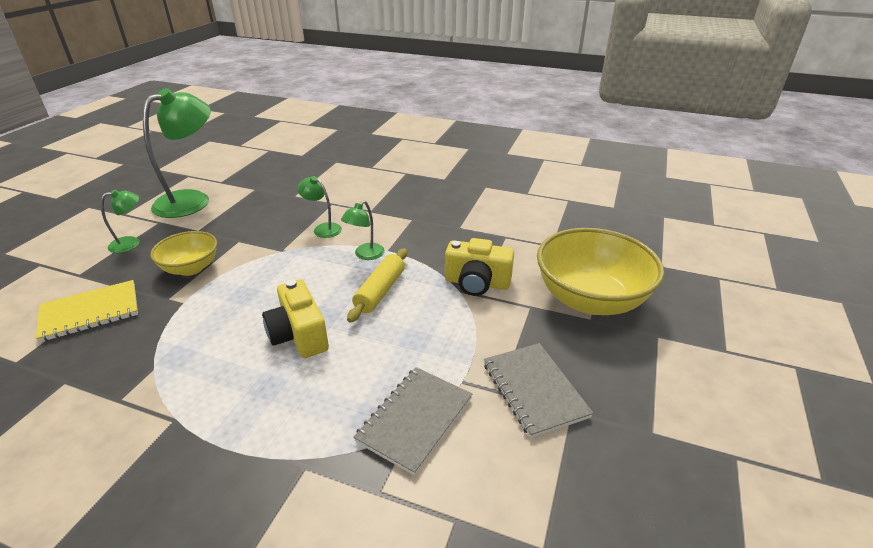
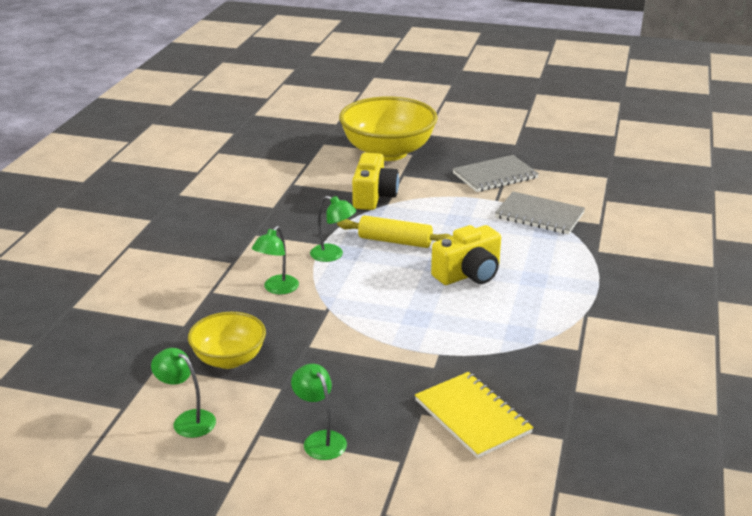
camera: 95 degrees left, 5 degrees down
(191, 268) = (373, 367): yellow bowl -> yellow bowl (229, 359)
(192, 200) = (187, 420): green lamp -> green lamp, size x0.48

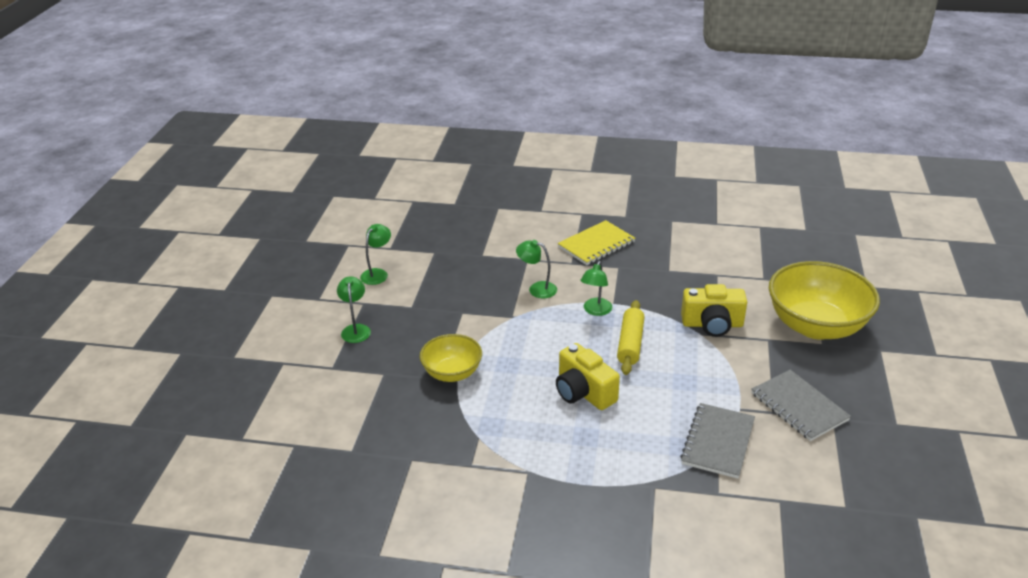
camera: 85 degrees right, 5 degrees up
(229, 359) = (443, 280): yellow bowl -> yellow bowl (452, 373)
(320, 439) = (356, 329): green lamp -> green lamp turned 60 degrees counterclockwise
(472, 416) = (378, 400): yellow notebook -> yellow notebook (596, 245)

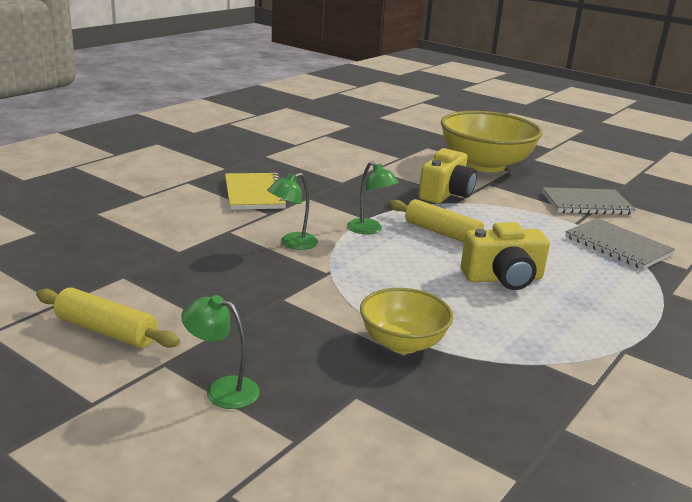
camera: 65 degrees left, 10 degrees down
(377, 273) = (106, 331): green lamp -> yellow rolling pin

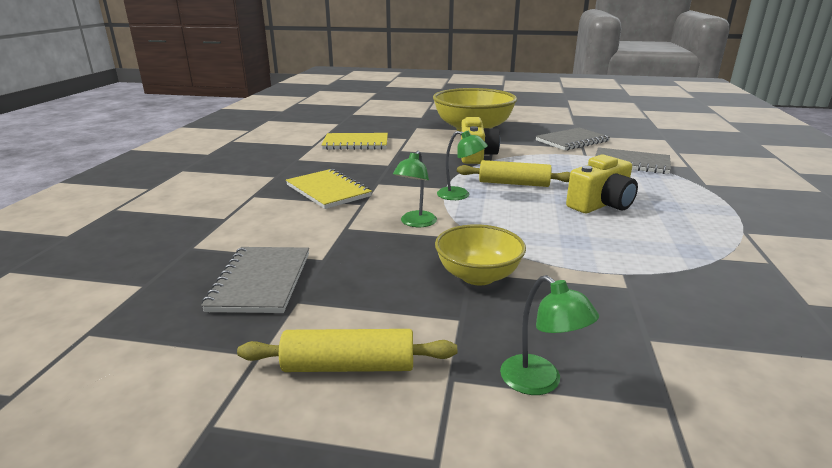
camera: 25 degrees left, 0 degrees up
(115, 254) = (260, 281): none -> grey notebook
(222, 390) = (540, 382): green lamp -> green lamp turned 120 degrees counterclockwise
(339, 152) = (356, 143): none -> yellow notebook
(402, 343) = (612, 277): yellow bowl -> yellow bowl (478, 276)

